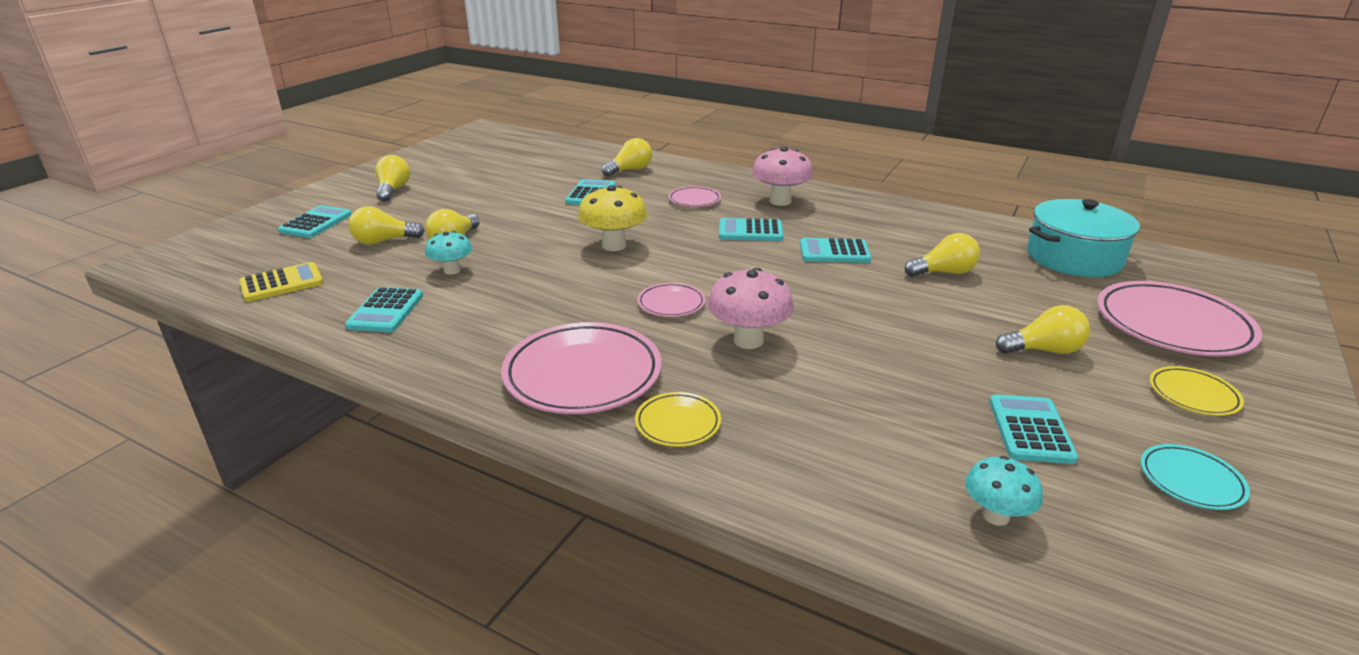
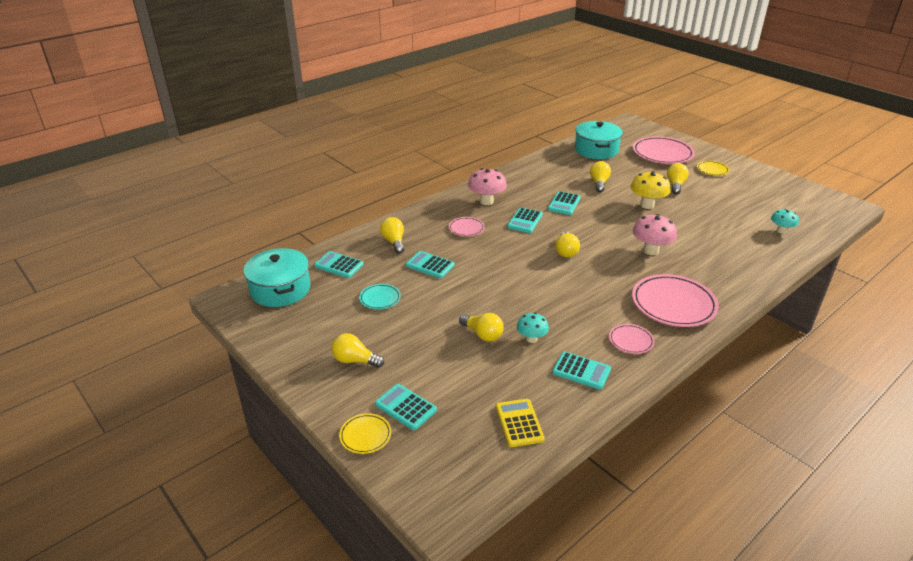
camera: 70 degrees left, 5 degrees up
(384, 241) = (465, 369): yellow light bulb -> yellow light bulb (566, 251)
(506, 143) = (280, 289): none -> turquoise pot
(614, 245) = (522, 270): yellow mushroom -> yellow mushroom (647, 205)
(671, 304) = (606, 264): pink plate -> pink plate (631, 341)
(678, 423) = (719, 284): yellow plate -> yellow plate (365, 435)
(1030, 430) = (731, 207): turquoise calculator -> turquoise calculator (339, 265)
(1191, 481) = (762, 190): turquoise plate -> turquoise plate (380, 298)

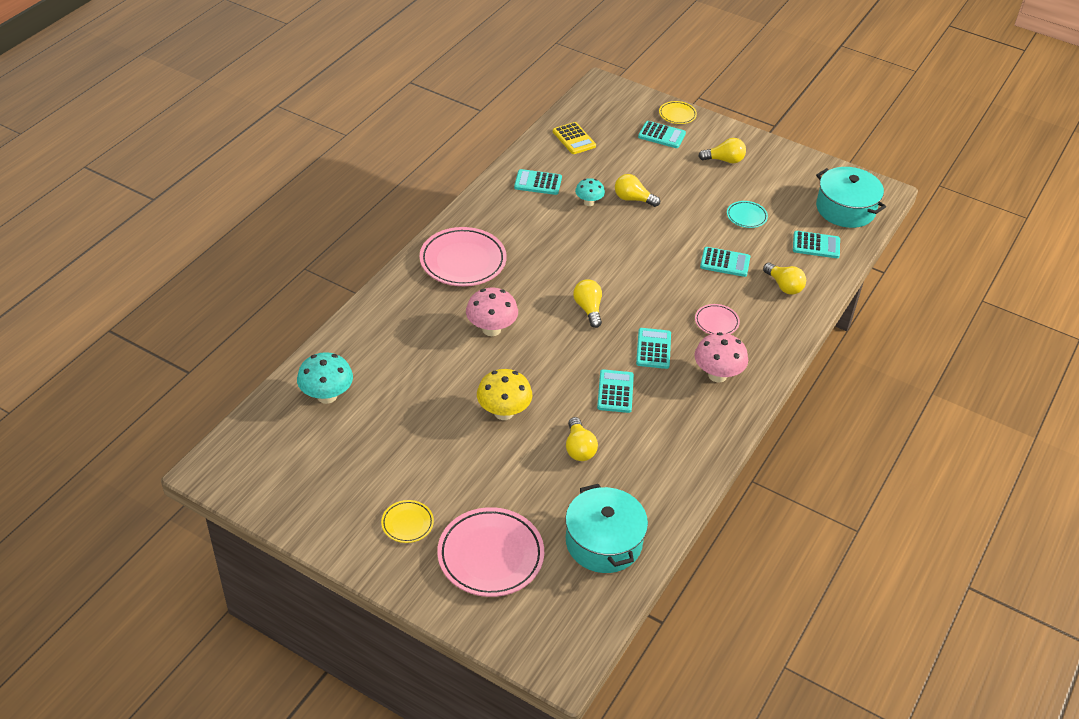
camera: 160 degrees right, 10 degrees up
(631, 341) = (500, 216): pink plate -> none
(675, 185) = (466, 468): yellow light bulb -> none
(781, 231) = (327, 396): turquoise mushroom -> turquoise mushroom, size x1.59

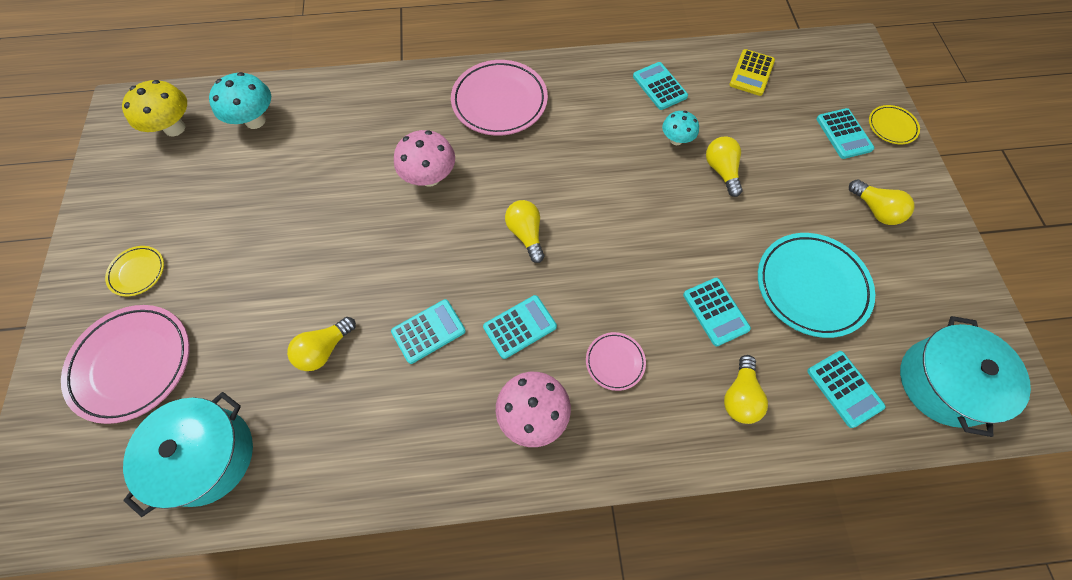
camera: 55 degrees right, 20 degrees up
(503, 412) = (328, 255): yellow mushroom -> yellow mushroom (175, 128)
(588, 309) = (526, 234): yellow light bulb -> yellow light bulb turned 60 degrees counterclockwise
(746, 216) = (811, 286): turquoise plate -> turquoise plate, size x2.01

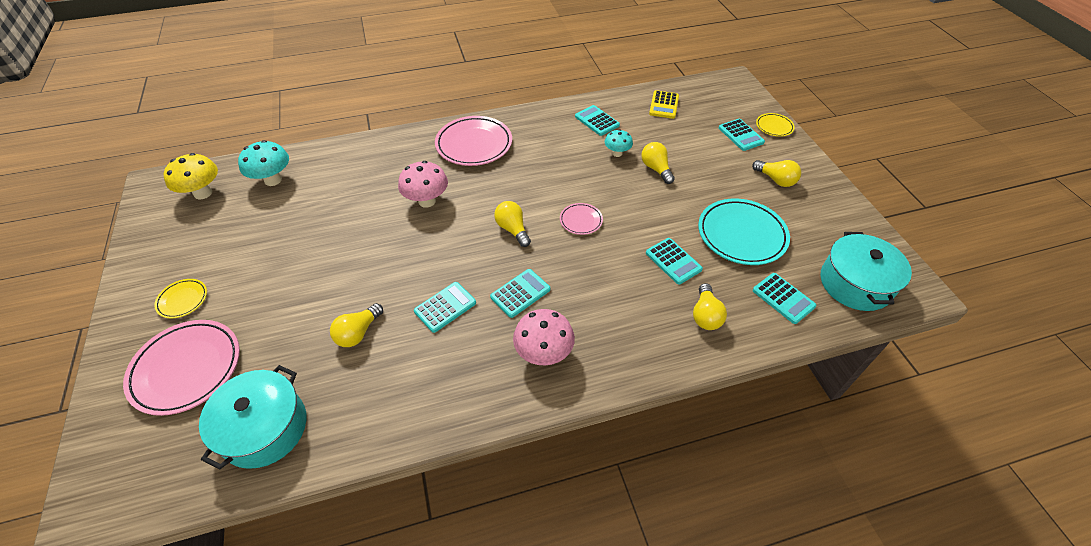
camera: 10 degrees left, 15 degrees down
(615, 362) = (602, 306): pink plate -> pink plate (581, 220)

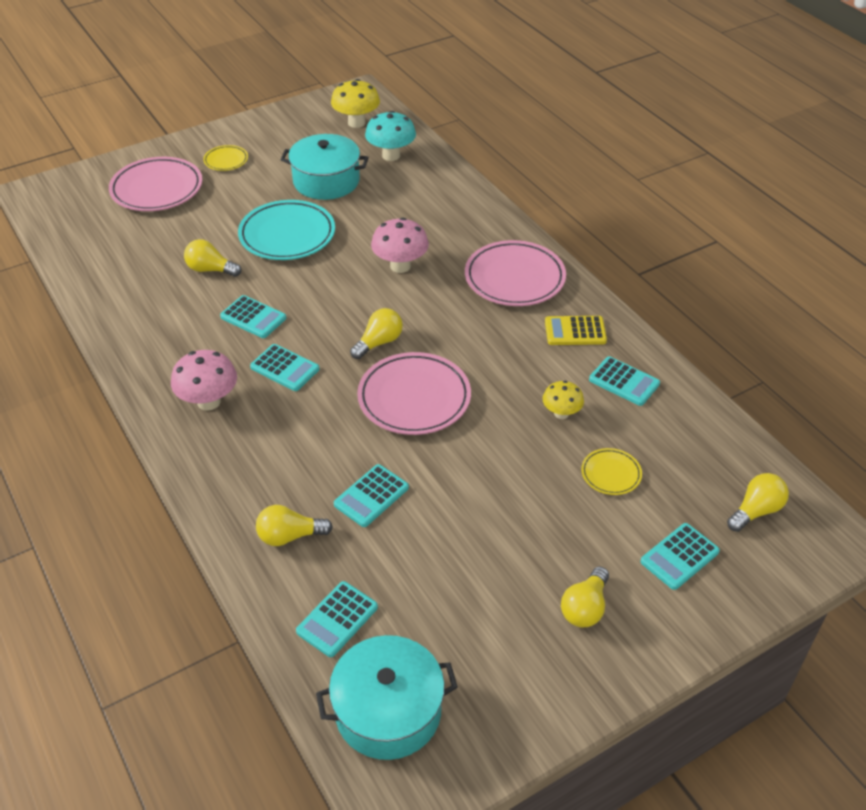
camera: 75 degrees right, 5 degrees down
(264, 428) = (106, 248): turquoise pot -> turquoise pot (326, 181)
(581, 220) = (414, 398): pink plate -> pink plate, size x2.01
(597, 121) = (624, 382): turquoise calculator -> turquoise calculator turned 90 degrees clockwise
(617, 153) = (561, 413): turquoise mushroom -> yellow mushroom
(656, 169) = (546, 459): yellow light bulb -> yellow light bulb (756, 511)
(664, 105) = (707, 452): yellow calculator -> yellow calculator (575, 331)
(741, 235) = (444, 567): turquoise plate -> turquoise plate (287, 235)
(774, 127) = (729, 603): yellow plate -> yellow plate (611, 474)

